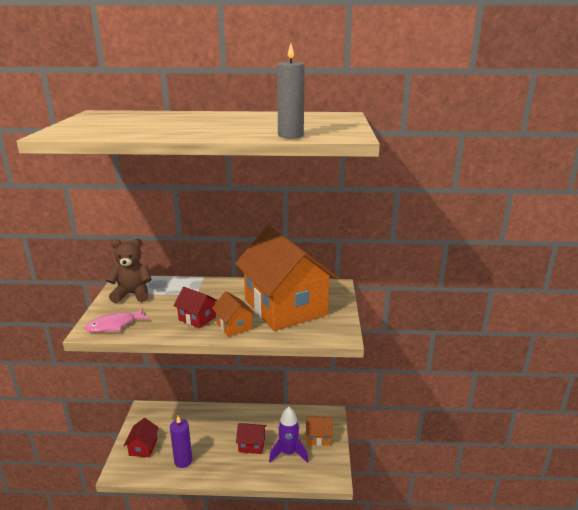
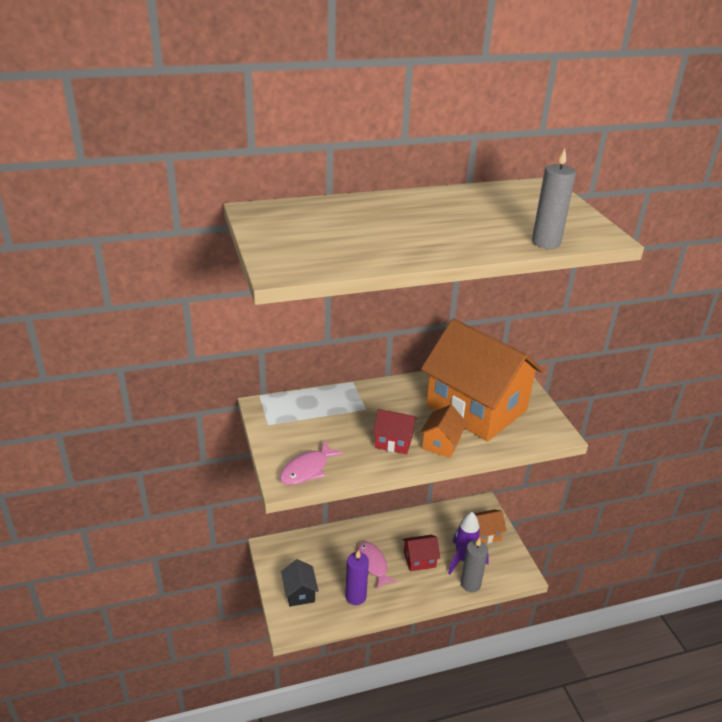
camera: 20 degrees left, 10 degrees up
(132, 294) = (290, 423): brown teddy bear -> none
(143, 447) = (299, 592): red house -> black house
(212, 439) = (372, 564): none -> pink fish
(234, 326) = (441, 443): orange house -> orange house turned 75 degrees clockwise
(283, 474) = (470, 584): none -> grey candle

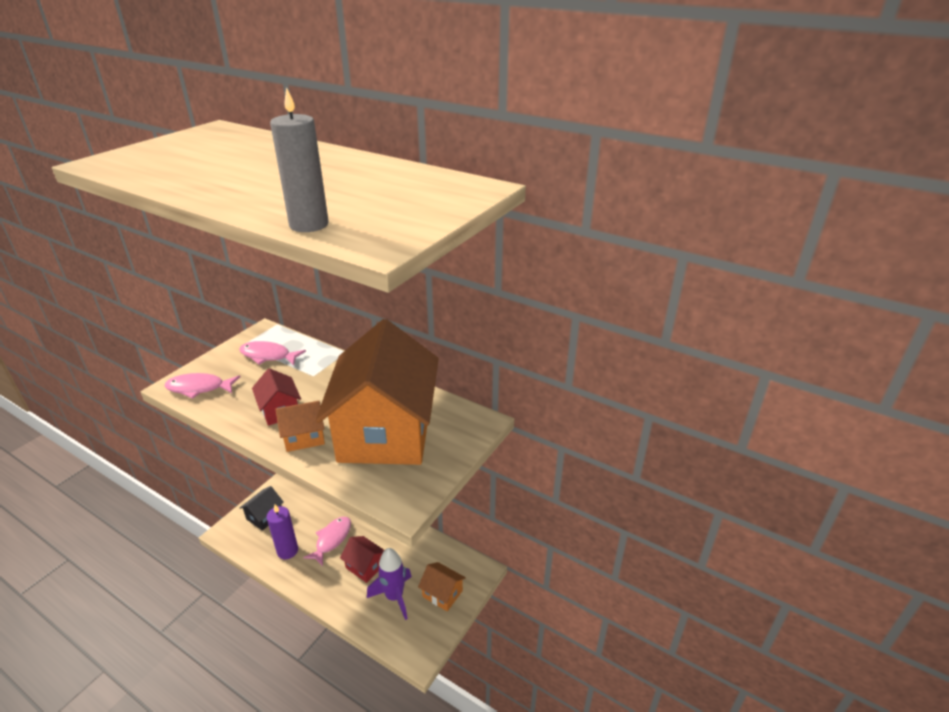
camera: 50 degrees right, 0 degrees up
(306, 418) = (268, 356): none -> pink fish
(470, 584) = (368, 620): grey candle -> none

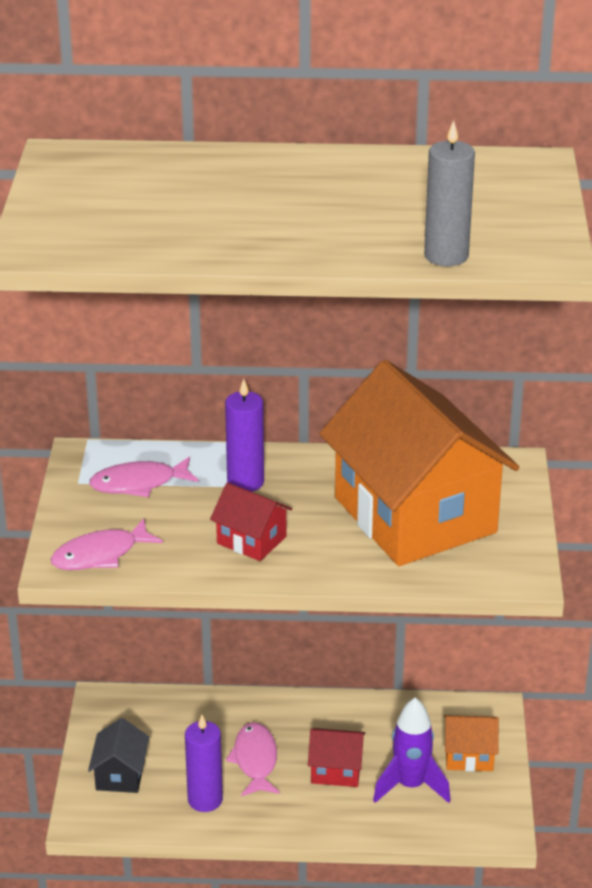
camera: 30 degrees left, 0 degrees up
(304, 437) = (323, 556): orange house -> none
(320, 375) = (245, 482): none -> purple candle

